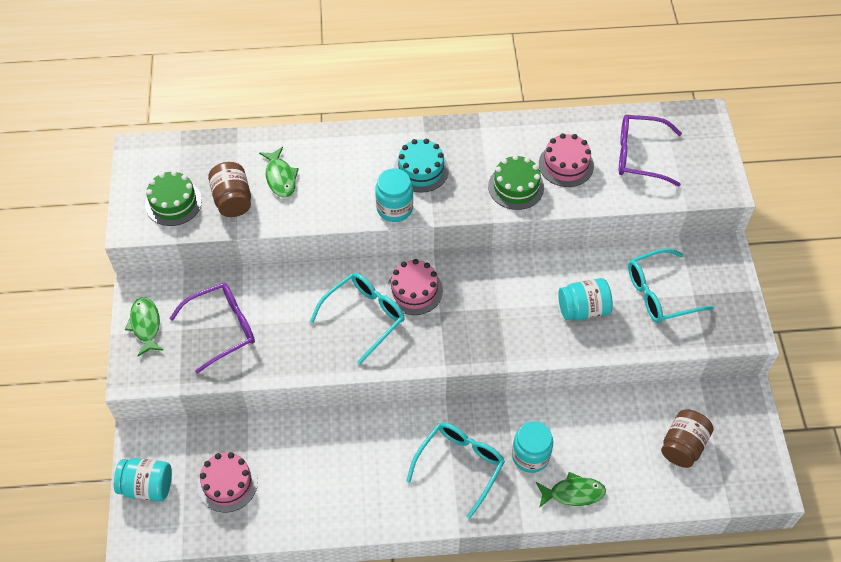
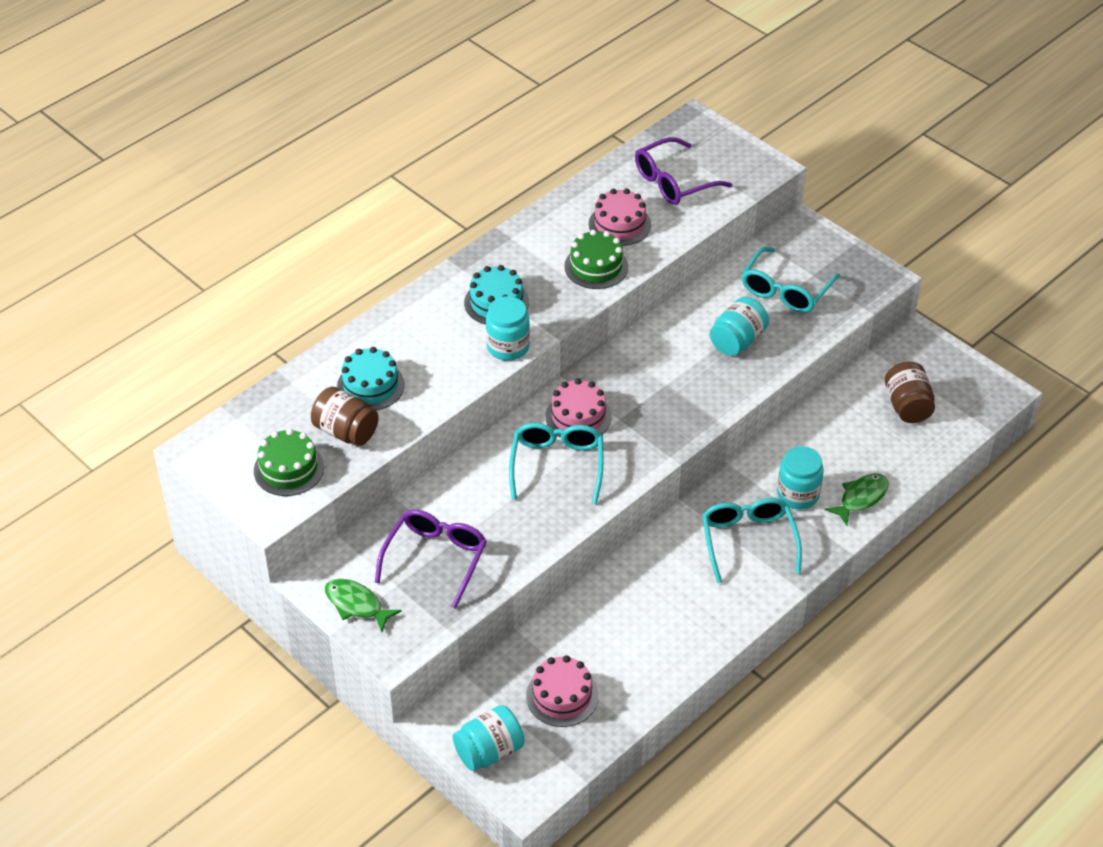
camera: 40 degrees left, 10 degrees down
(280, 177) = (370, 386): green fish -> turquoise cake

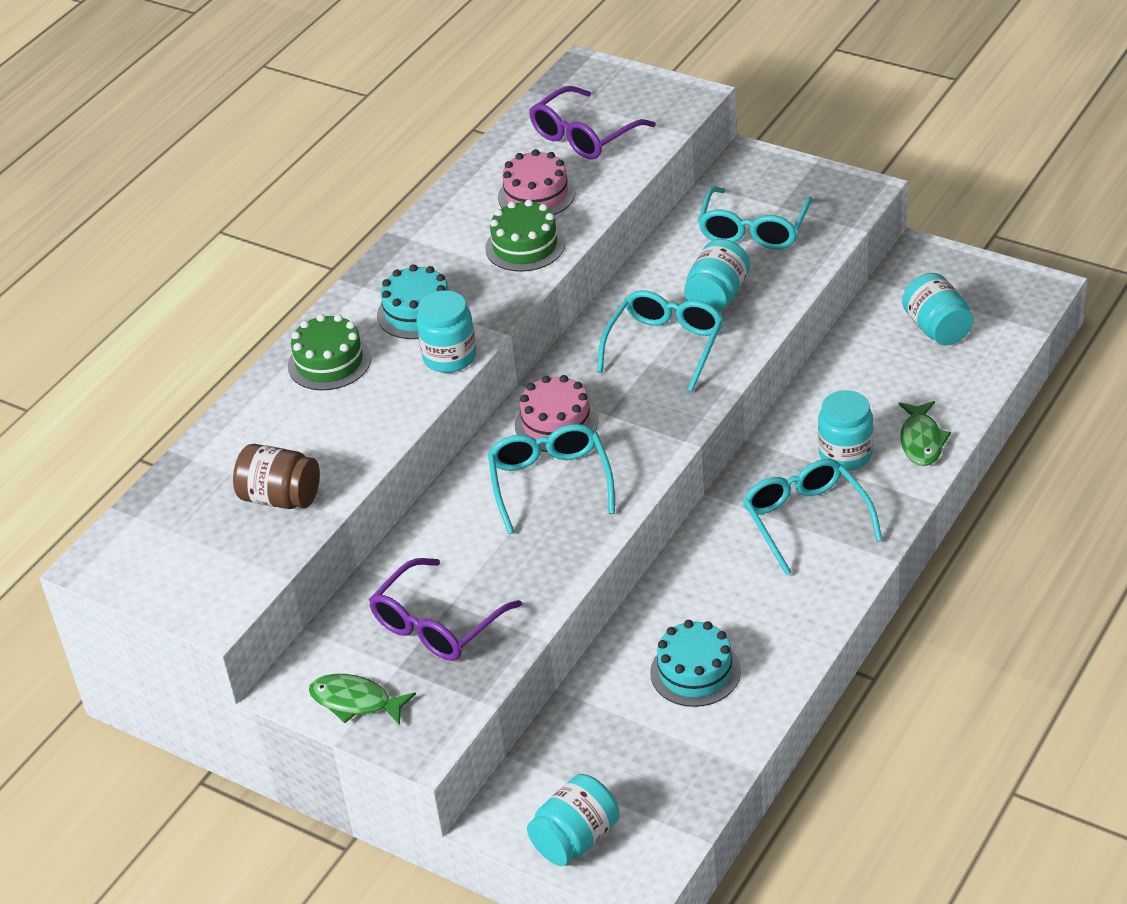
camera: 10 degrees left, 5 degrees down
(289, 469) = (223, 557): green cake -> green cake (329, 362)
(370, 386) = (294, 439): turquoise cake -> turquoise cake (695, 672)
(435, 559) = (437, 624): purple glasses -> purple glasses turned 150 degrees counterclockwise
(562, 696) = (643, 751): pink cake -> none
(683, 373) = (665, 346): none -> turquoise glasses
(861, 498) = (921, 441): green fish -> green fish turned 150 degrees clockwise
(907, 406) = (937, 328): brown jar -> turquoise jar

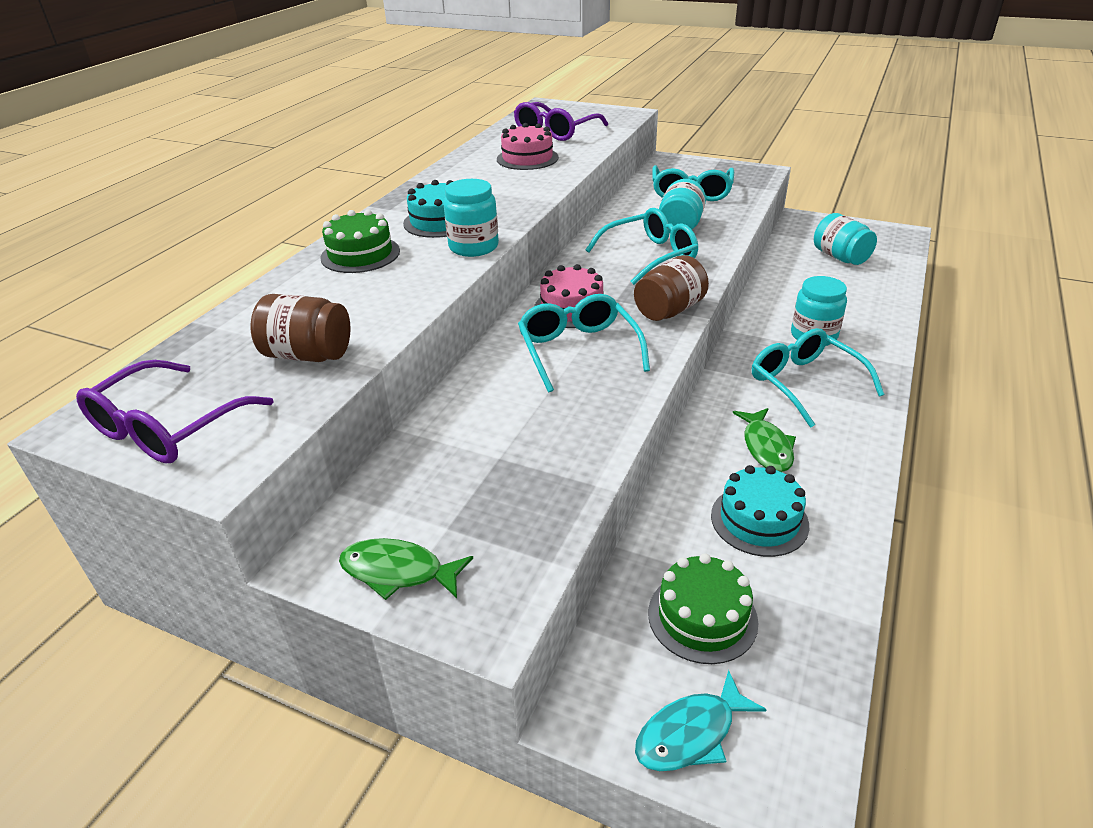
camera: 10 degrees left, 5 degrees down
(437, 624) = (487, 480): purple glasses -> purple glasses (168, 427)
(525, 246) = (525, 183): green cake -> green cake (702, 617)
(575, 839) = (691, 733): turquoise jar -> turquoise fish
(661, 433) = (669, 310): none -> brown jar
(665, 346) = (650, 256): turquoise glasses -> turquoise glasses turned 45 degrees clockwise
(921, 441) = (872, 324): green fish -> green fish (766, 447)

